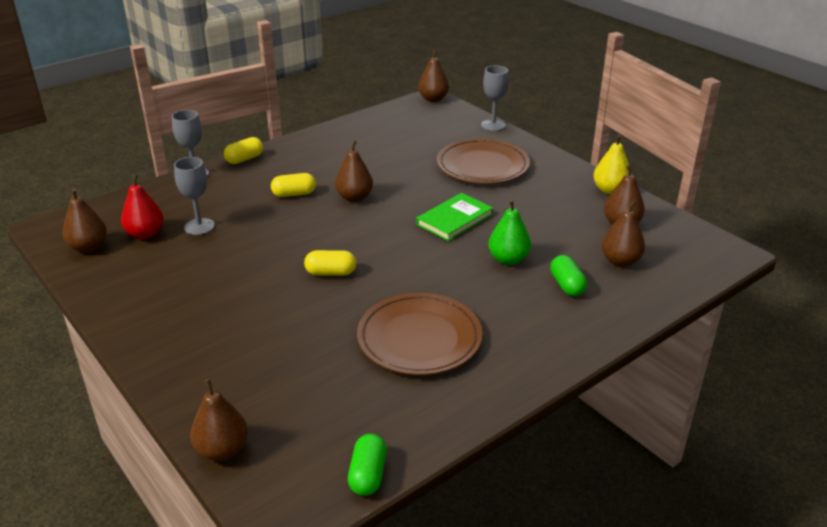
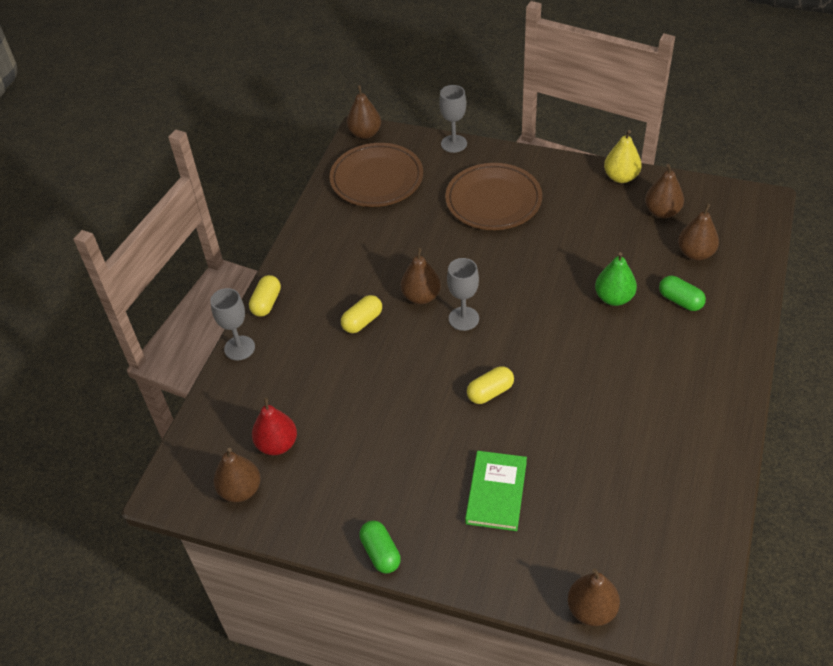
camera: 30 degrees left, 15 degrees up
(199, 227) = (318, 407): grey goblet -> grey goblet (463, 318)
(368, 475) = (711, 560): green capsule -> green capsule (380, 553)
(419, 338) = (626, 418): brown plate -> brown plate (377, 179)
(454, 219) = (531, 277): green book -> green book (496, 492)

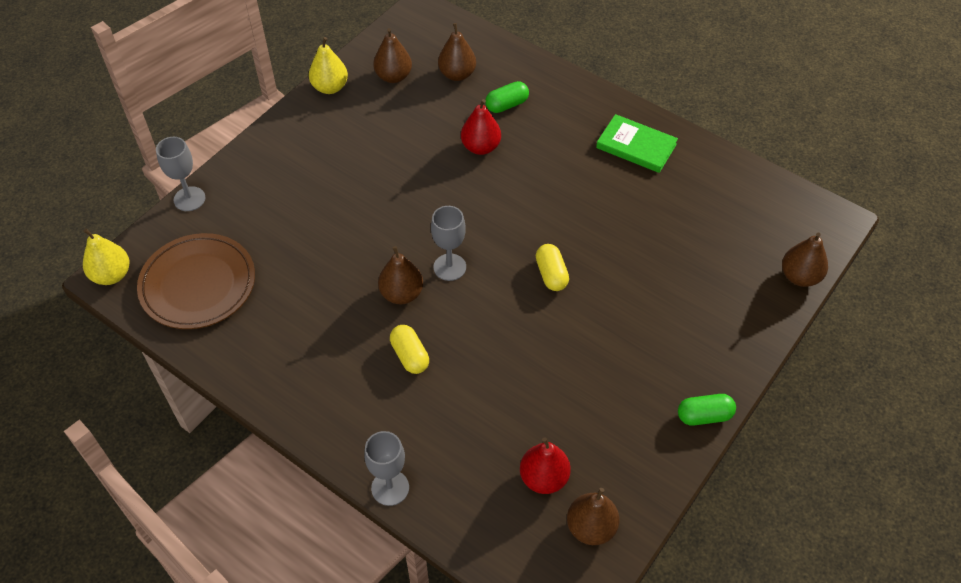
camera: 75 degrees left, 5 degrees up
(266, 303) = (334, 444): yellow capsule -> none
(365, 133) = (112, 275): brown pear -> yellow pear
(493, 200) = (300, 193): brown plate -> none
(496, 492) = (666, 305): green book -> green book (636, 146)
(614, 298) = (481, 147): green pear -> red pear

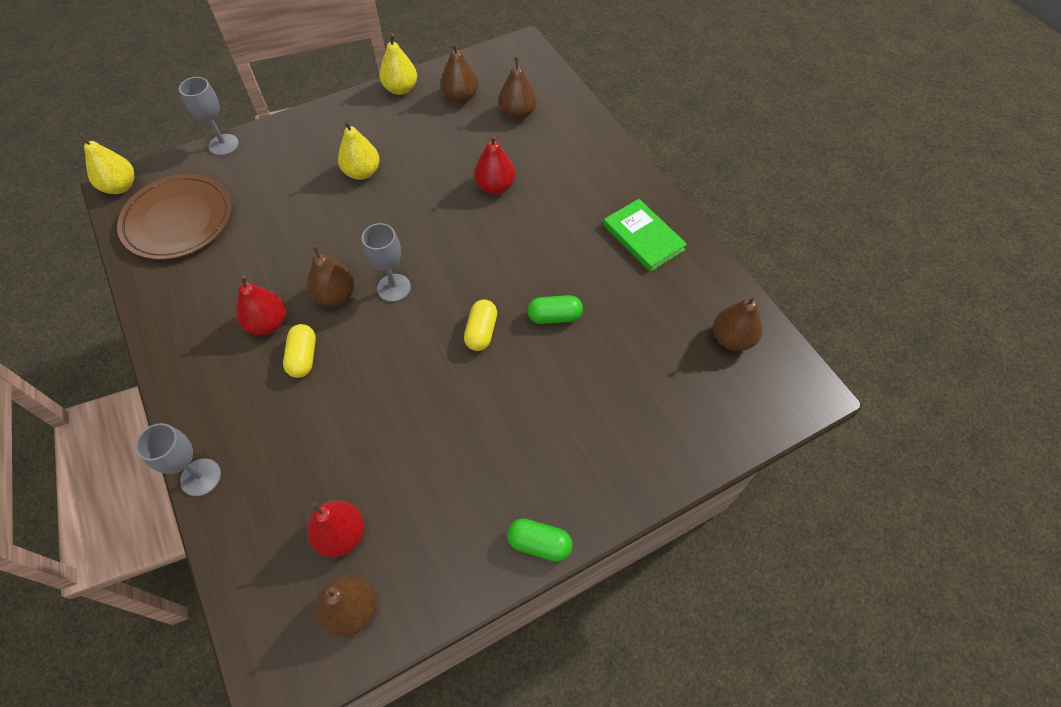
camera: 25 degrees right, 5 degrees up
(348, 177) = (362, 172): none -> yellow pear
(356, 341) = (268, 323): none -> red pear
(507, 105) = (544, 156): green capsule -> green capsule (554, 316)
(799, 276) = (733, 436): brown pear -> brown pear (732, 339)

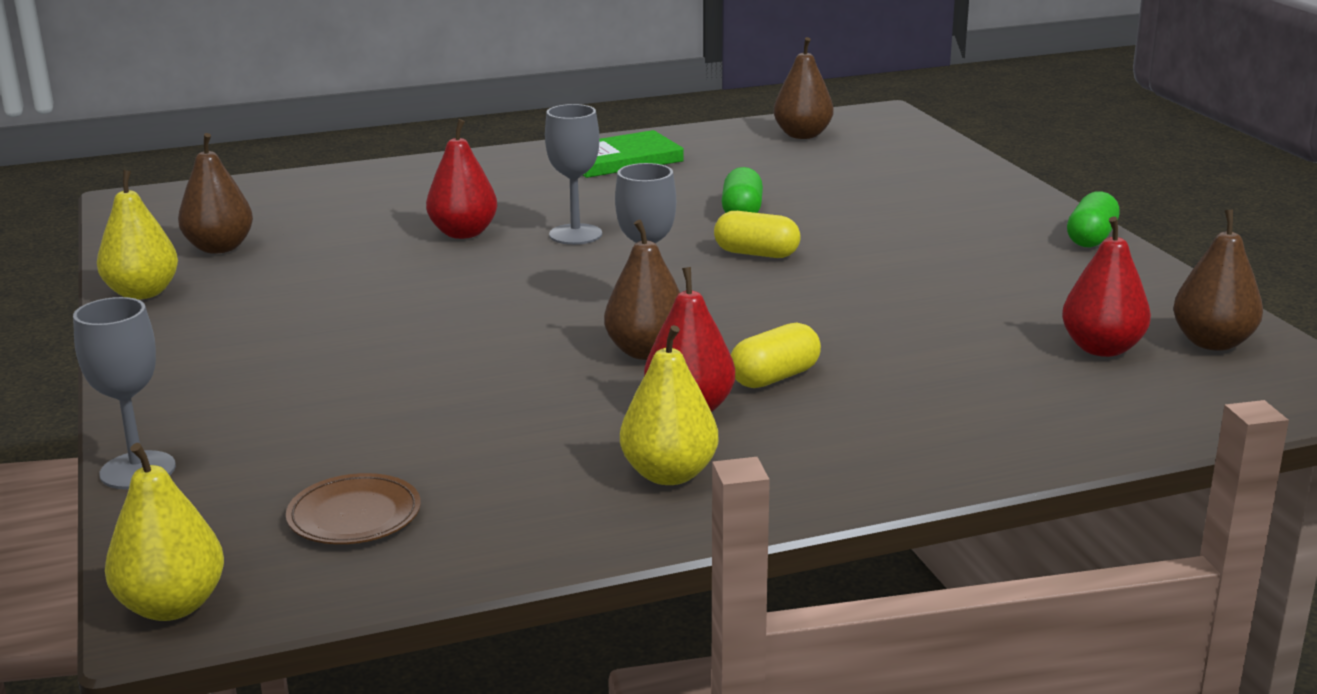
camera: 80 degrees left, 35 degrees down
(178, 220) = (354, 516): brown plate -> brown plate, size x0.50
(201, 477) = (1016, 460): grey goblet -> grey goblet (575, 234)
(303, 357) = (774, 377): yellow capsule -> yellow capsule turned 45 degrees counterclockwise
(362, 172) = (351, 328): yellow pear -> yellow pear (669, 474)
(517, 113) = (304, 212): brown pear -> none

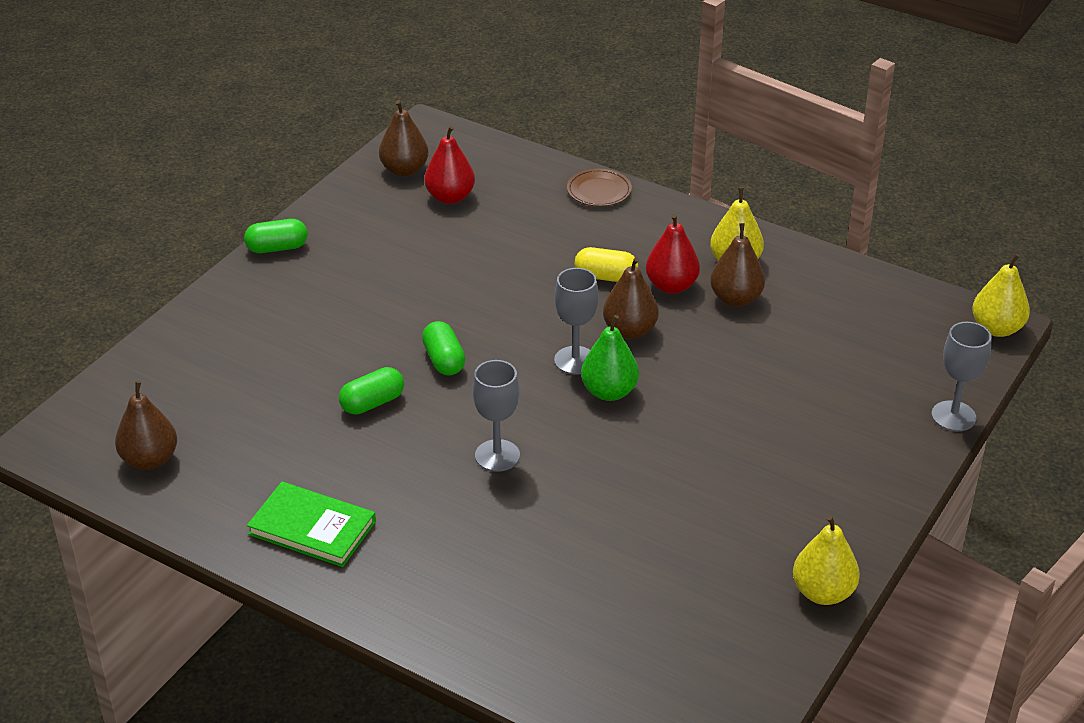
camera: 130 degrees left, 15 degrees up
(219, 248) = (721, 619): brown pear -> brown pear (736, 299)
(354, 516) = (884, 325): brown plate -> brown plate (599, 191)
(463, 233) = (554, 511): red pear -> none
(567, 305) = (609, 392): none -> green pear
(756, 254) = (444, 360): yellow capsule -> green capsule

